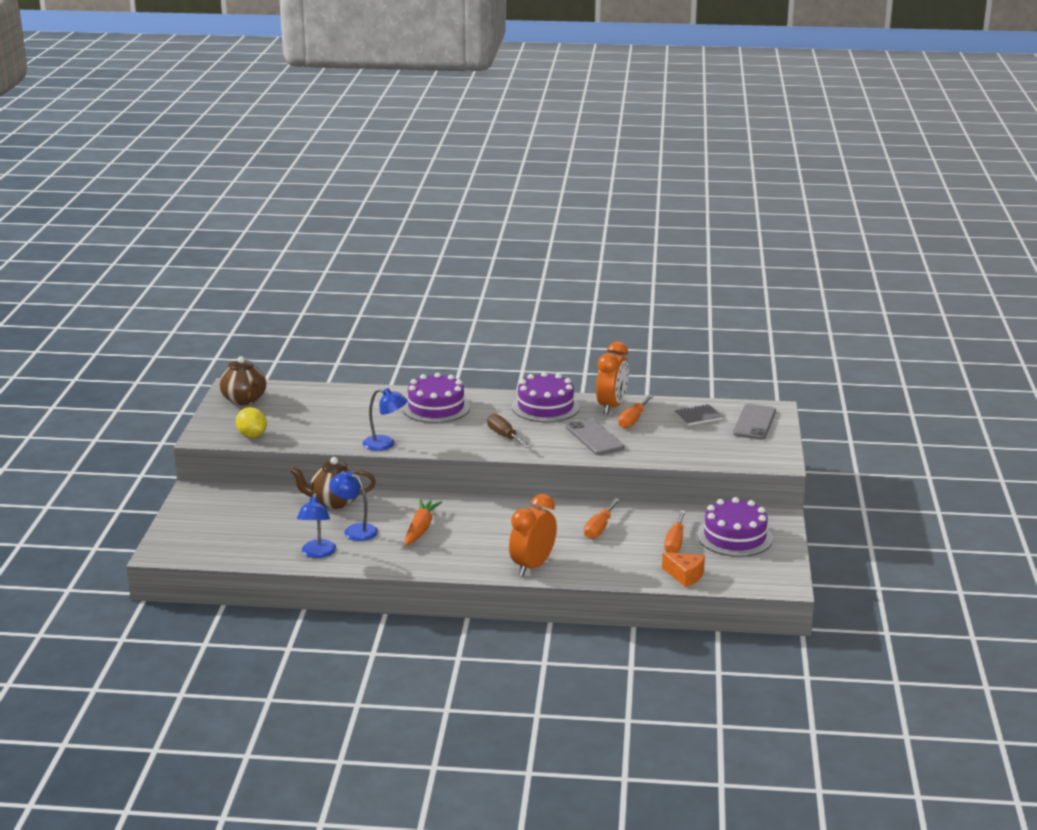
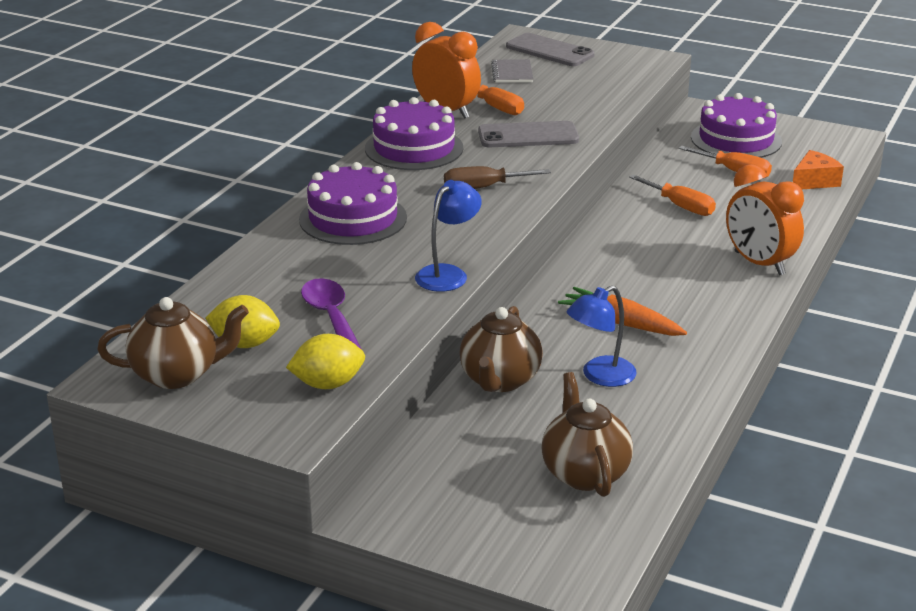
camera: 70 degrees left, 5 degrees up
(253, 539) = (584, 473): none -> brown teapot
(281, 409) = (245, 344): none -> yellow lemon
(317, 553) = (657, 419): blue lamp -> none
(319, 423) = (331, 317): none -> purple spoon

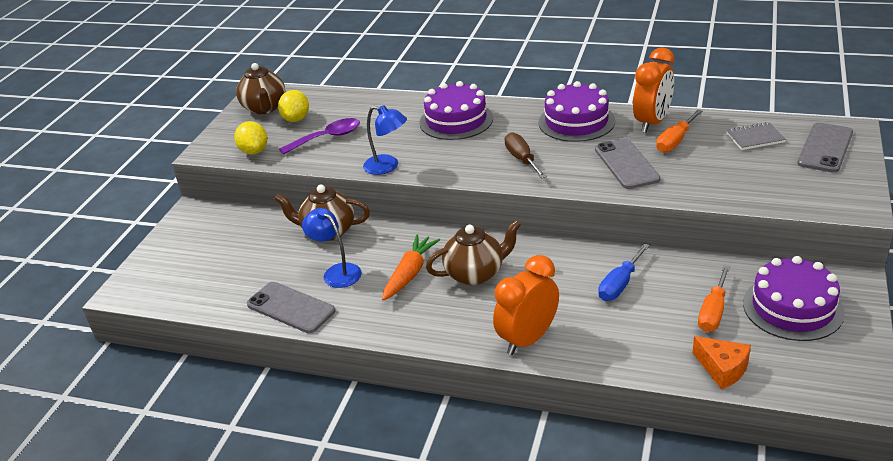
camera: 85 degrees right, 5 degrees up
(584, 473) = (225, 279): brown teapot -> brown teapot (475, 274)
(668, 414) = (291, 308): none -> grey phone
(680, 206) = (620, 284): orange screwdriver -> blue screwdriver

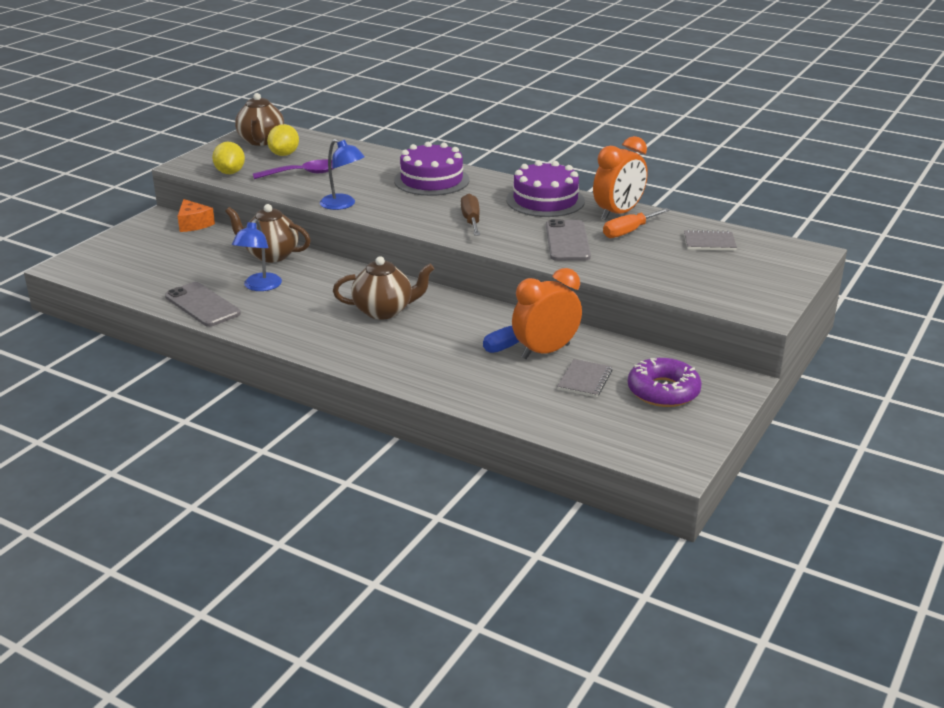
camera: 10 degrees right, 5 degrees down
(337, 272) = (259, 287): blue lamp -> blue lamp turned 135 degrees counterclockwise
(410, 273) = (325, 299): orange carrot -> none
(528, 339) = (398, 367): orange clock -> orange clock (545, 351)
(713, 312) = (584, 380): orange screwdriver -> grey notebook
(722, 369) = (561, 422): orange cheese -> orange cheese (194, 224)
(792, 308) = (663, 391): purple cake -> purple donut
(825, 148) = (772, 262): grey phone -> none

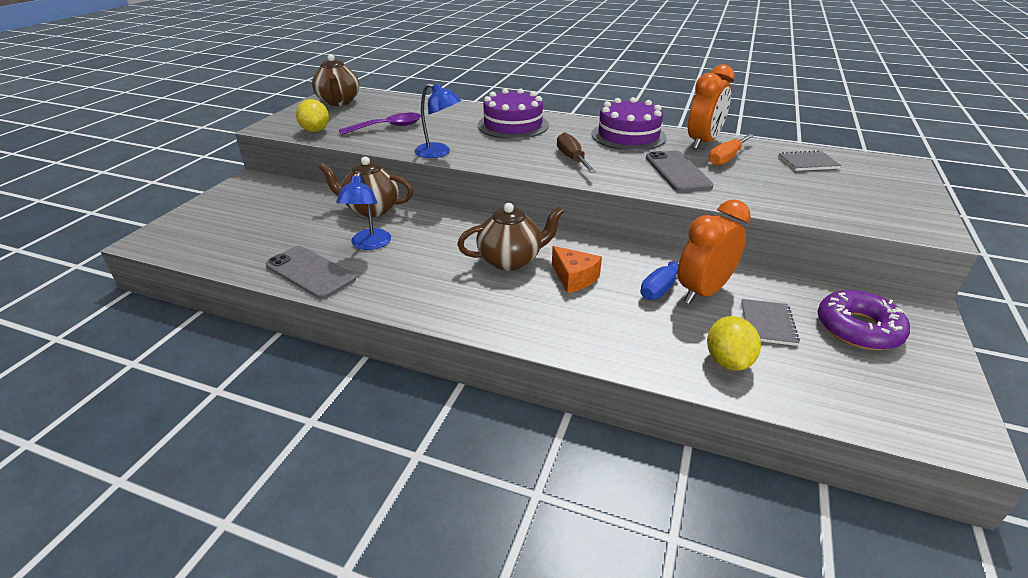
camera: 10 degrees left, 5 degrees up
(194, 224) = (285, 184): orange cheese -> orange cheese (574, 278)
(284, 154) = (364, 112): yellow lemon -> yellow lemon (728, 361)

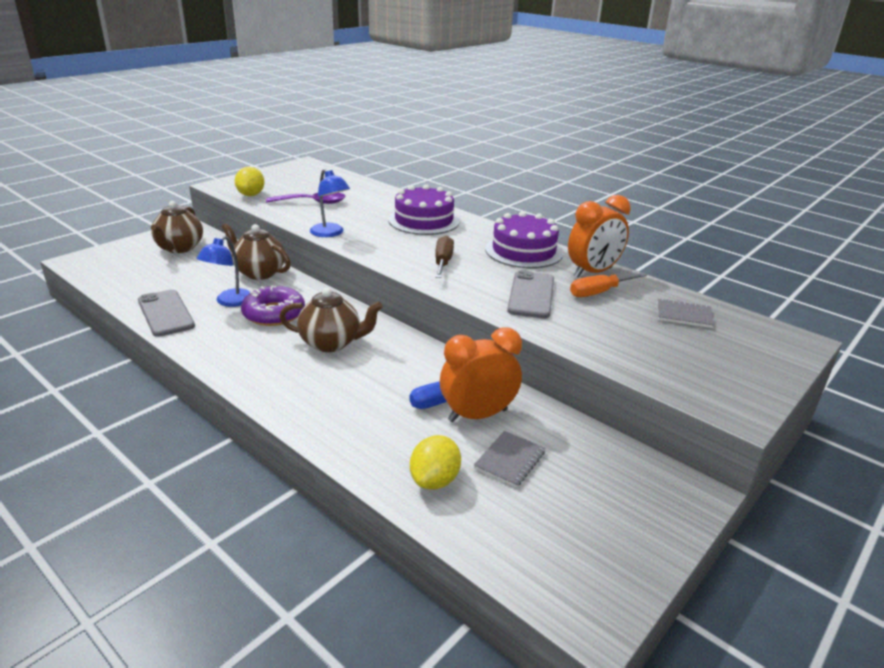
camera: 20 degrees right, 5 degrees down
(339, 102) = (295, 173): brown teapot -> brown teapot (179, 248)
(574, 278) = (371, 372): orange cheese -> none
(858, 328) = (599, 491): purple donut -> purple donut (274, 313)

